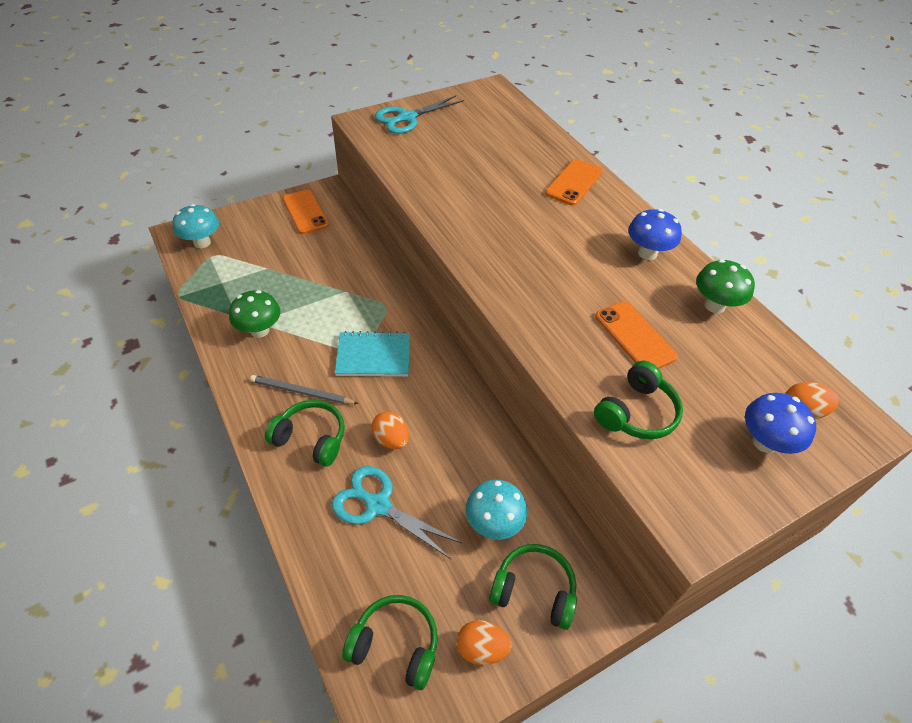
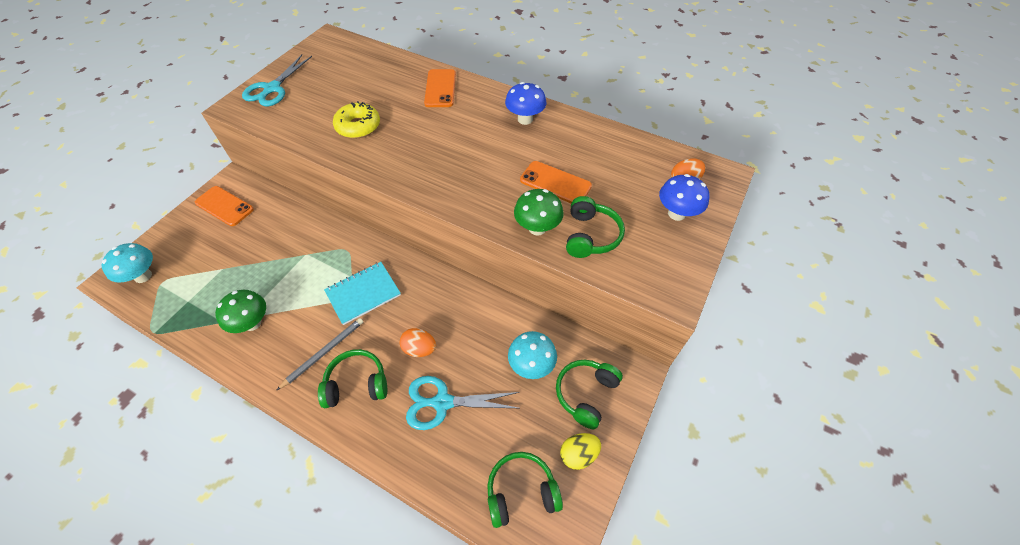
camera: 30 degrees left, 5 degrees up
(301, 392) = (324, 353): grey pencil -> grey pencil turned 150 degrees clockwise
(463, 186) = (358, 126): none -> yellow donut
(481, 648) = (578, 454): orange egg -> yellow egg
(534, 590) = (586, 394): green headphones -> green headphones turned 45 degrees counterclockwise
(714, 305) = (590, 136): green mushroom -> green mushroom (537, 228)

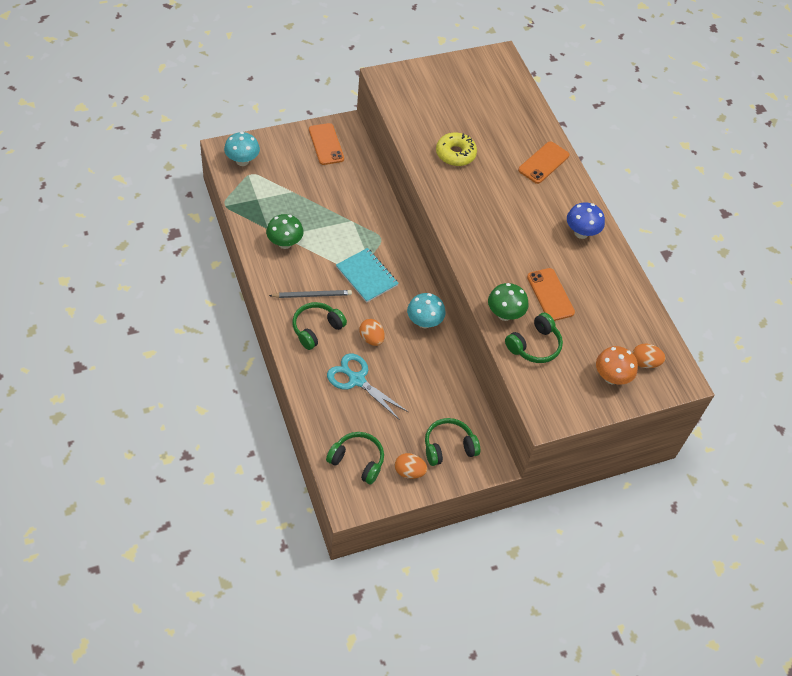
camera: 35 degrees right, 0 degrees up
(272, 88) = (422, 79): turquoise scissors -> none
(357, 384) = (316, 329): green headphones -> green headphones turned 75 degrees counterclockwise
(363, 293) = (367, 276): turquoise notebook -> turquoise notebook turned 45 degrees clockwise
(531, 365) = (431, 404): turquoise mushroom -> turquoise mushroom (424, 322)
(578, 454) = (409, 472): yellow egg -> orange egg
(676, 213) = (611, 377): blue mushroom -> orange mushroom

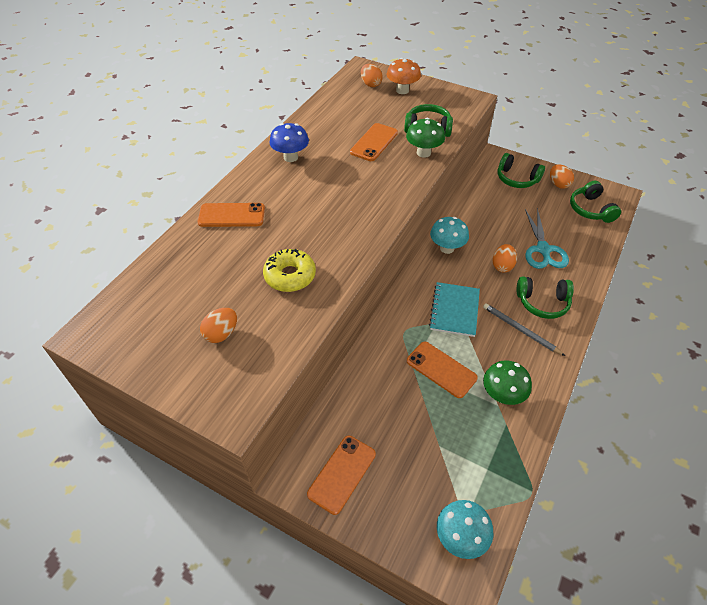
camera: 125 degrees left, 5 degrees down
(334, 231) = (441, 369): none -> orange phone
(443, 102) = (221, 334): none -> orange egg

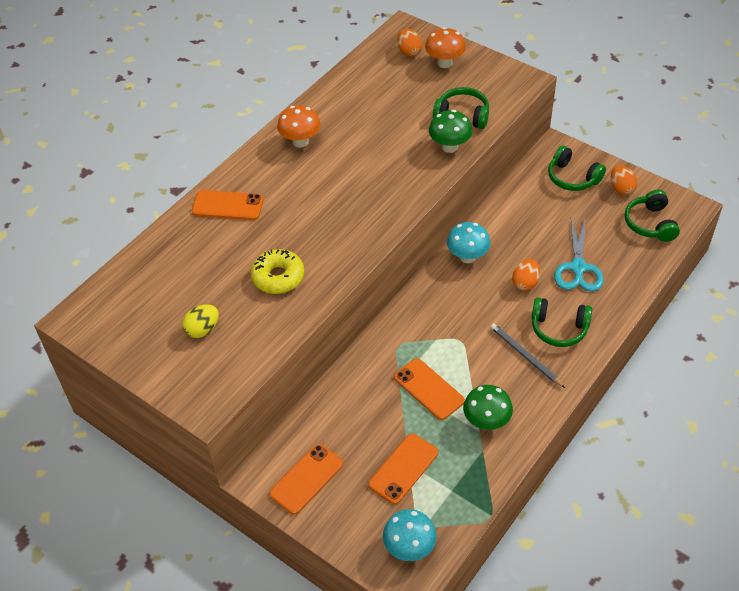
camera: 10 degrees right, 0 degrees up
(221, 334) = (203, 329): orange egg -> yellow egg
(290, 157) = (300, 141): blue mushroom -> orange mushroom
(374, 142) = (396, 130): orange phone -> orange phone (403, 469)
(454, 310) = (458, 328): turquoise notebook -> none

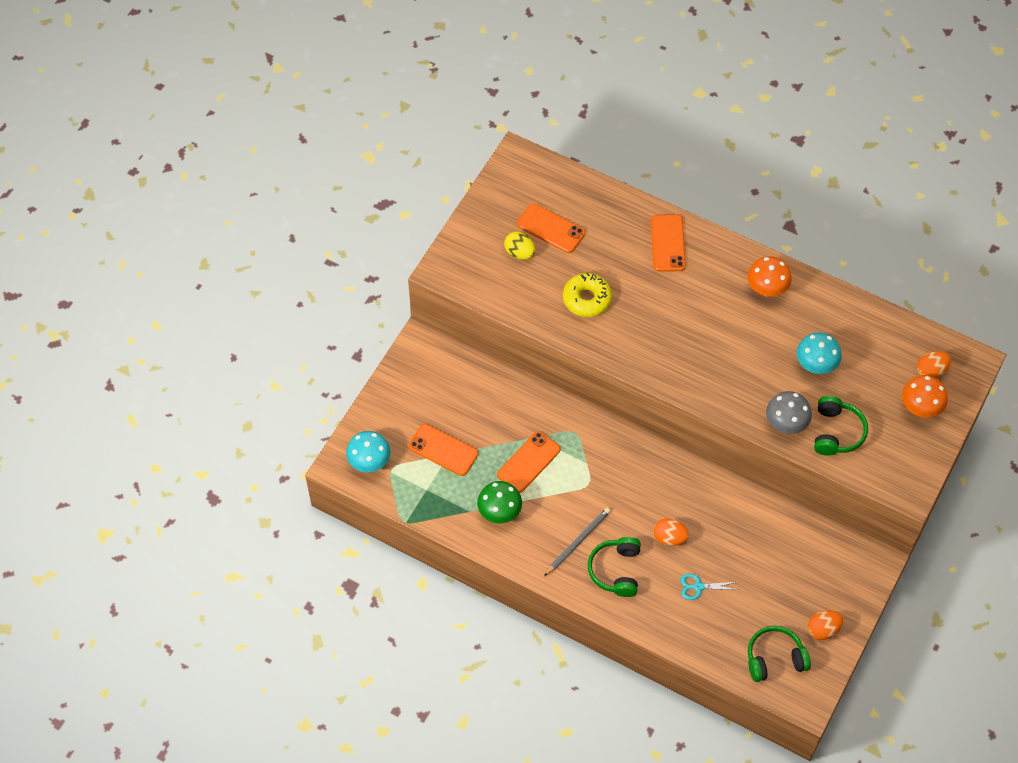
camera: 80 degrees right, 10 degrees up
(306, 479) = (424, 378): orange phone -> orange phone (551, 228)
(449, 147) = (786, 424): green mushroom -> grey mushroom
(467, 257) = (695, 482): turquoise mushroom -> turquoise mushroom (815, 365)
(572, 178) = (830, 579): green headphones -> none
(578, 268) = (698, 587): turquoise scissors -> turquoise scissors, size x0.56

